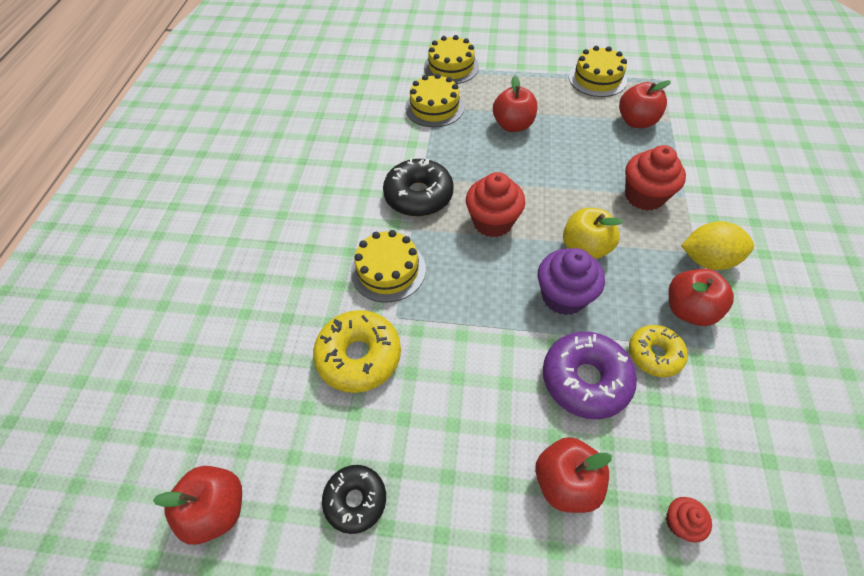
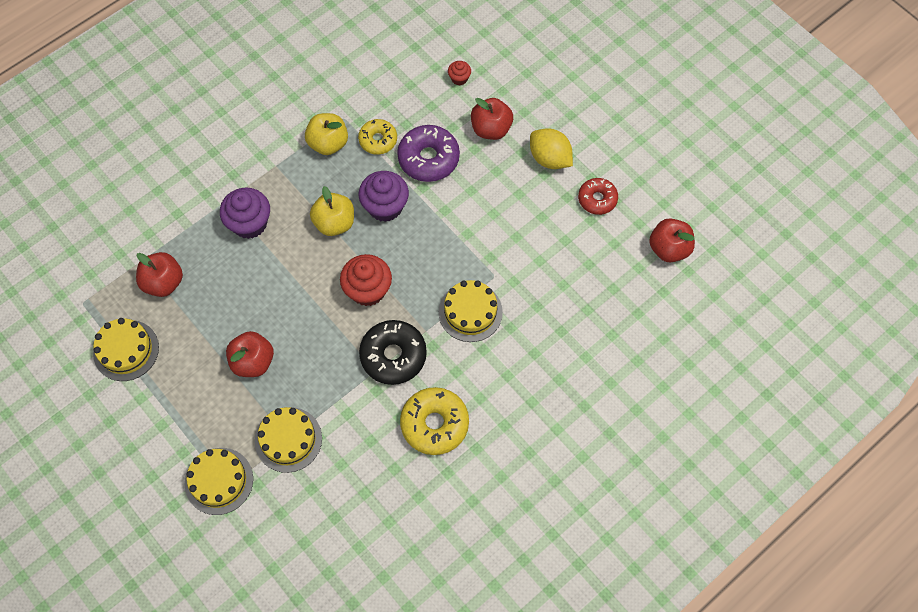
camera: 140 degrees left, 10 degrees up
(355, 500) = (597, 199): black donut -> red donut
(359, 356) = (537, 269): yellow donut -> yellow donut (434, 424)
(644, 196) = (249, 223): red cupcake -> purple cupcake
(689, 310) = (328, 143): red apple -> yellow apple
(707, 260) = (276, 157): yellow lemon -> yellow lemon (549, 158)

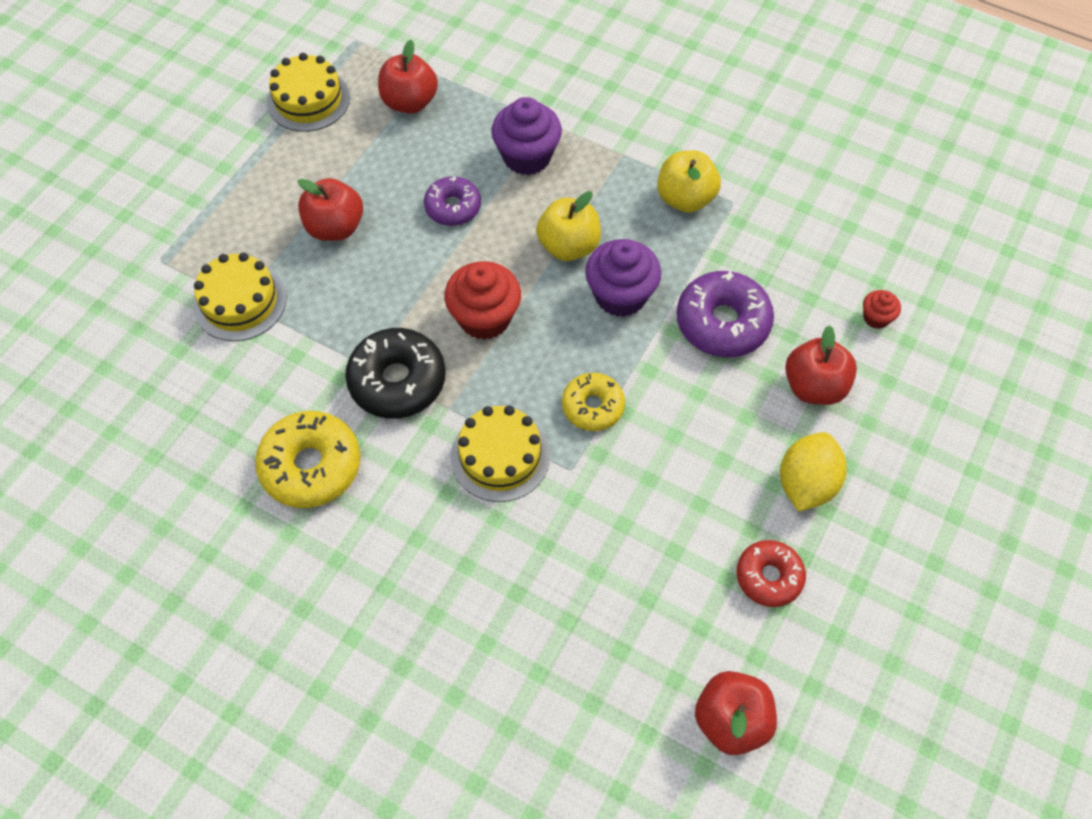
camera: 70 degrees right, 5 degrees down
(219, 481) = (165, 248): yellow cake -> none
(271, 282) = (453, 207): none -> purple donut
(378, 140) = (720, 252): yellow donut -> yellow donut (593, 406)

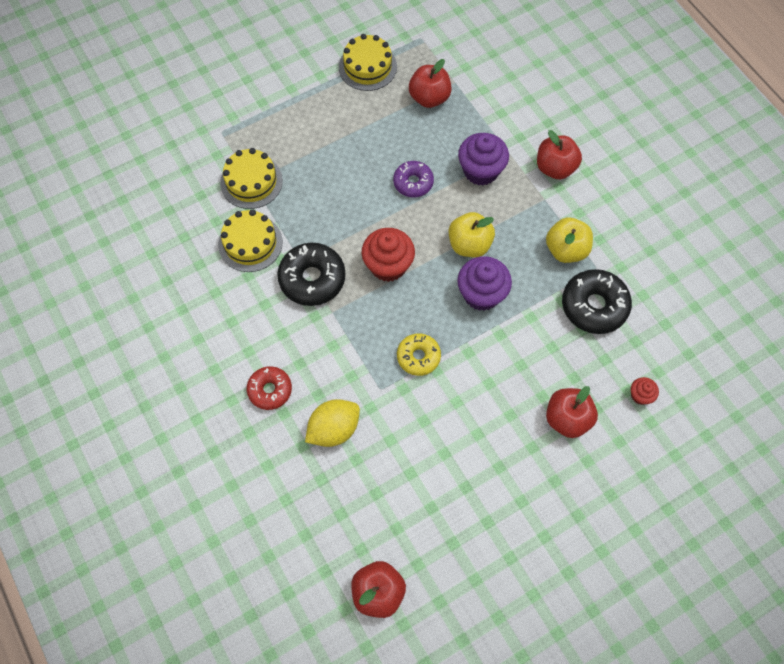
camera: 30 degrees right, 5 degrees up
(311, 466) = (233, 305): yellow donut -> none
(335, 227) = (334, 161): red apple -> red apple (555, 168)
(500, 456) = (344, 358): yellow cake -> yellow cake (250, 243)
(722, 322) = (535, 345): purple donut -> none
(758, 245) = (594, 306): none -> black donut
(768, 577) = (457, 521): red donut -> red donut (270, 390)
(806, 483) = (519, 477): yellow lemon -> yellow lemon (334, 429)

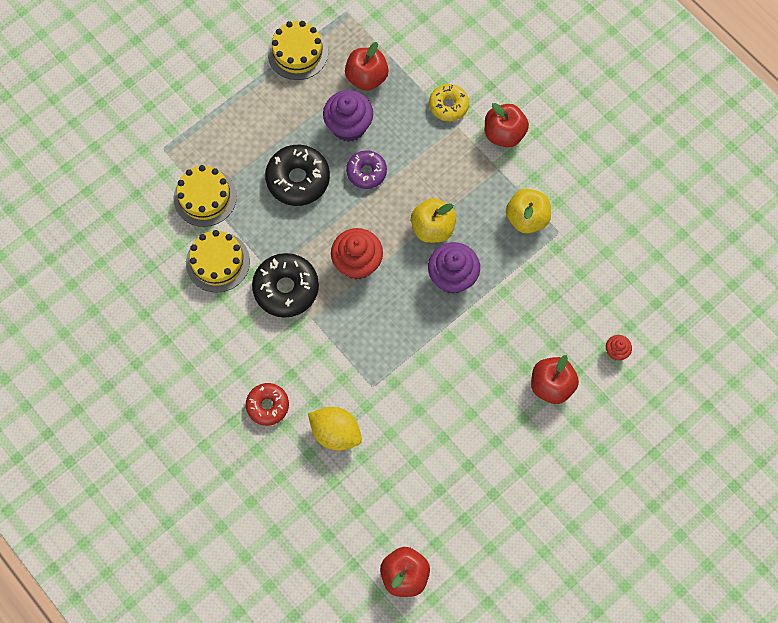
camera: 10 degrees left, 5 degrees up
(334, 429) = (335, 432): yellow lemon -> yellow lemon turned 75 degrees clockwise
(418, 357) = (402, 349): yellow donut -> yellow donut (448, 105)
(481, 171) = (431, 149): purple cupcake -> purple cupcake (348, 126)
(594, 306) = (561, 271): black donut -> black donut (298, 179)

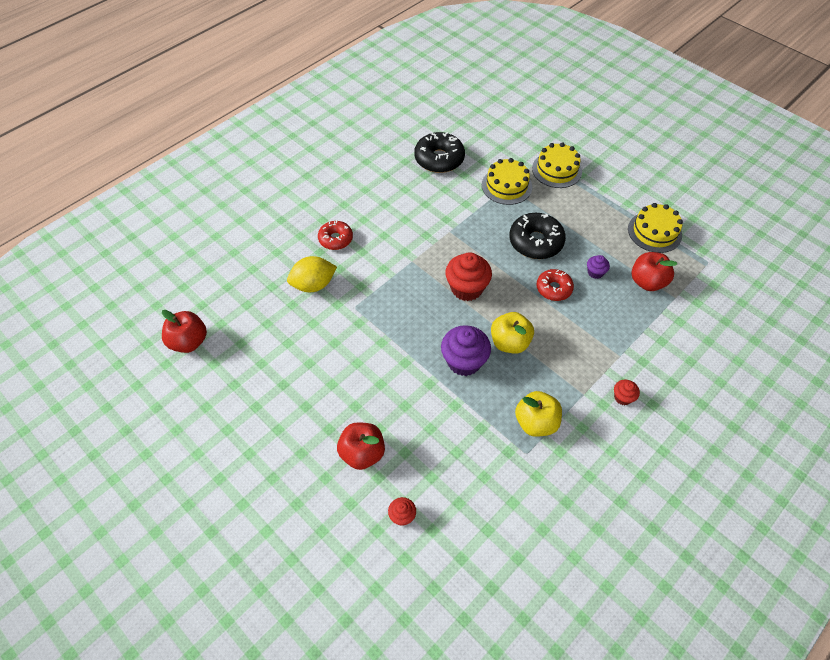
camera: 85 degrees right, 15 degrees down
(218, 262) = (453, 198): yellow cake -> yellow cake (556, 170)
(286, 288) = (436, 242): black donut -> black donut (439, 159)
(335, 432) = (313, 285): yellow lemon -> yellow lemon turned 45 degrees clockwise
(348, 126) = (595, 272): purple cupcake -> purple cupcake, size x0.50
(366, 172) = (553, 288): purple donut -> red donut
(448, 105) = (639, 348): yellow donut -> none
(504, 134) = (622, 397): red apple -> red cupcake

